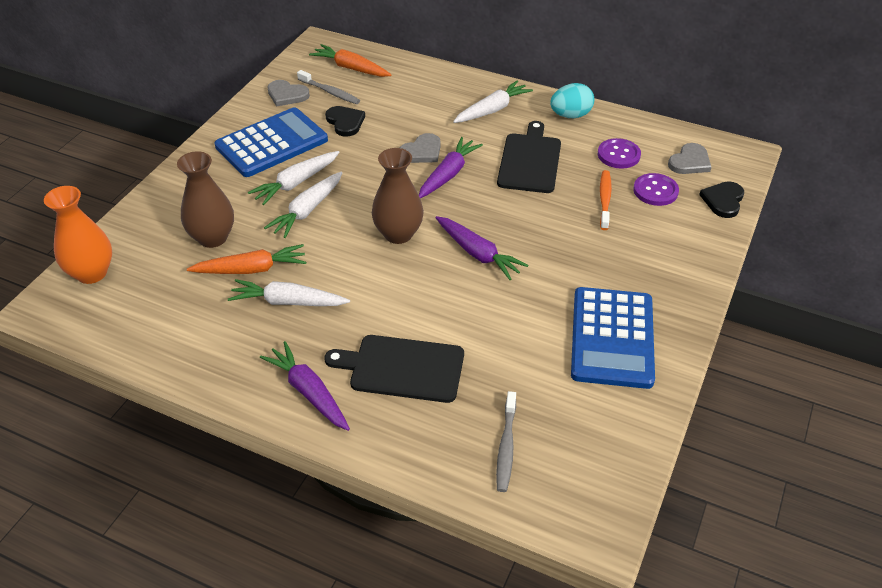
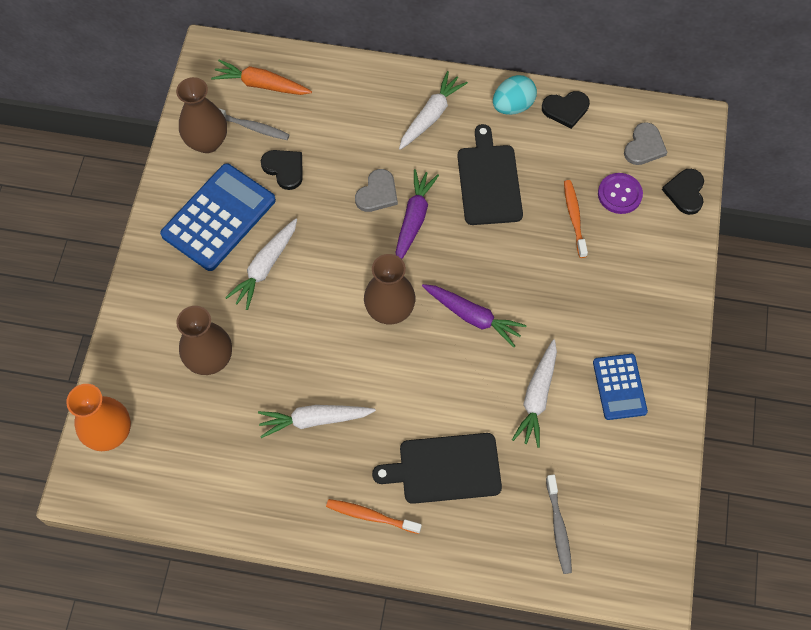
camera: 15 degrees left, 20 degrees up
(251, 269) = (264, 389): orange carrot -> none
(287, 95) = (207, 142): grey heart -> brown vase
(307, 210) = (290, 301): white carrot -> white carrot (537, 397)
(309, 392) = (371, 516): purple carrot -> orange toothbrush
(612, 338) = (619, 387): blue calculator -> blue calculator, size x0.59
(618, 155) = (573, 152): purple button -> none
(620, 125) = (566, 109): none -> black heart

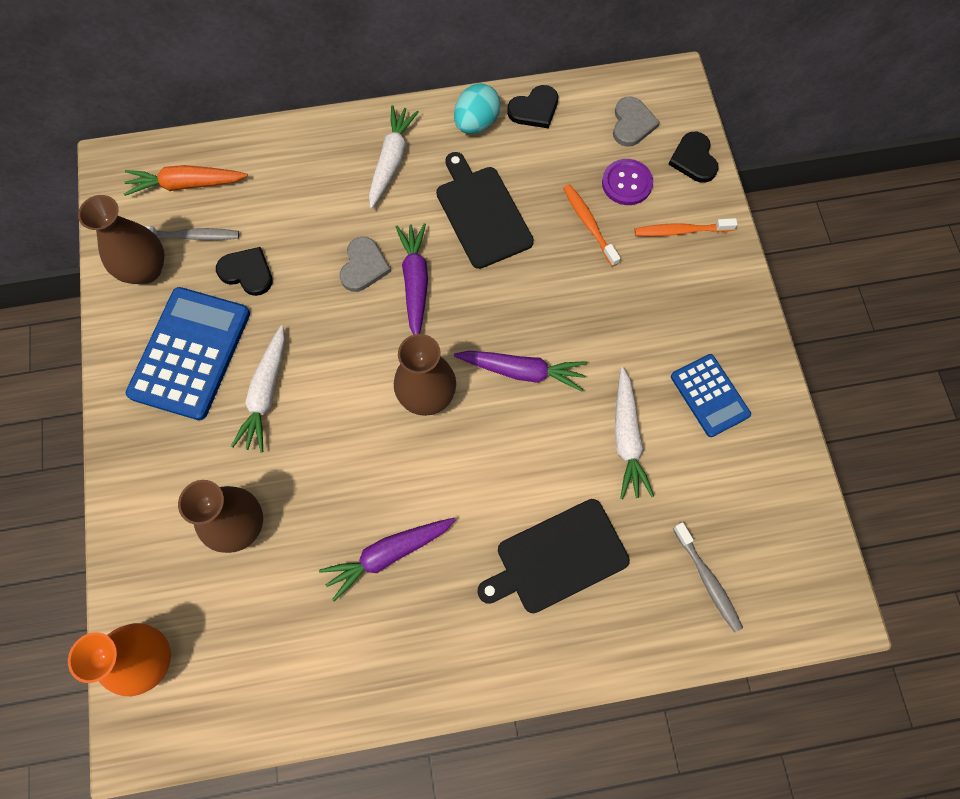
camera: 20 degrees left, 5 degrees up
(314, 420) = (388, 554): white carrot -> purple carrot
(371, 516) = (495, 645): orange toothbrush -> orange toothbrush (681, 231)

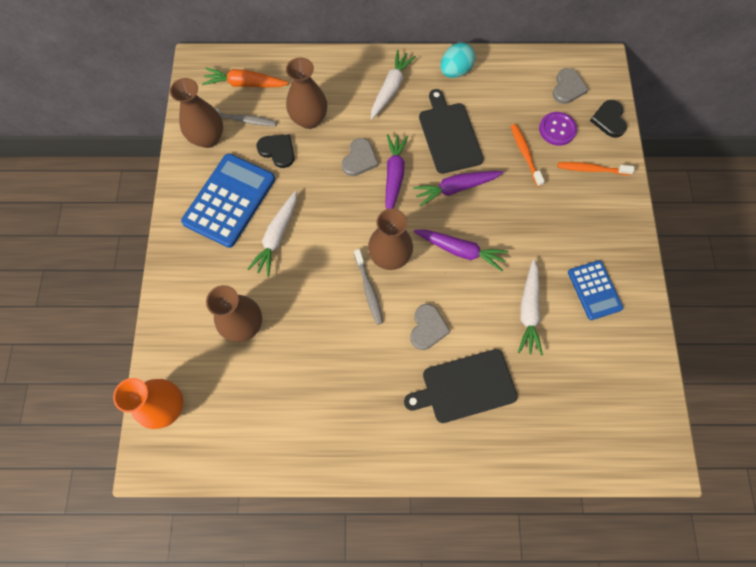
camera: 10 degrees right, 0 degrees up
(284, 221) = (309, 119): none -> brown vase
(388, 554) = (344, 363): purple carrot -> purple carrot (456, 188)
(494, 486) = (427, 328): none -> grey heart
(534, 109) = (498, 67): black heart -> none
(707, 579) = (572, 421): grey toothbrush -> grey toothbrush (368, 289)

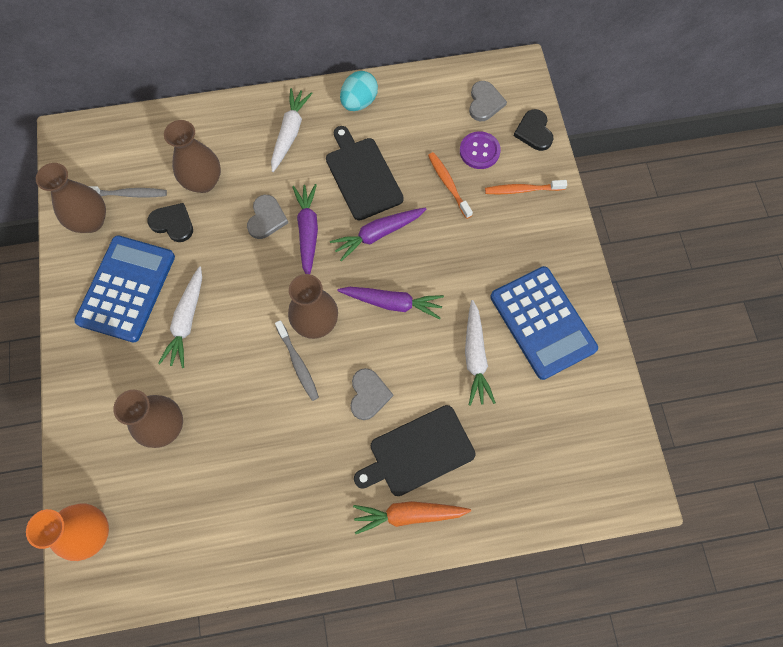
camera: 10 degrees left, 0 degrees up
(245, 84) = (124, 152): orange carrot -> orange carrot (408, 515)
(594, 290) = (542, 322): blue calculator -> blue calculator, size x1.69

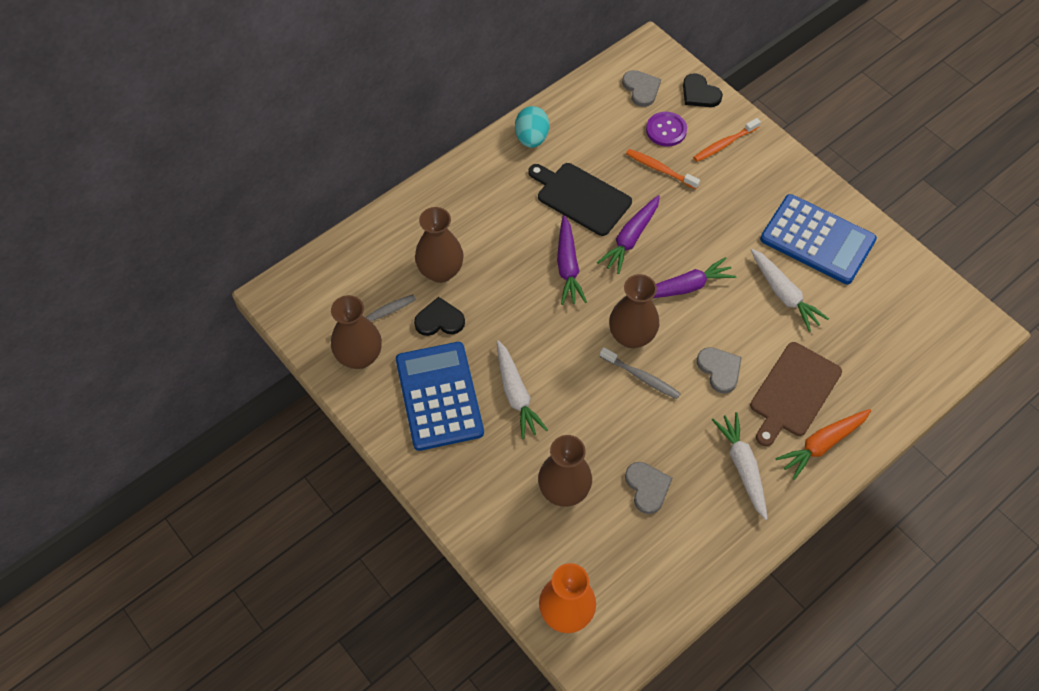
camera: 30 degrees left, 10 degrees down
(266, 218) = (522, 273): grey heart -> grey heart (647, 487)
(290, 133) = (489, 193): white carrot -> white carrot (742, 467)
(308, 231) = (568, 266): purple carrot -> purple carrot turned 150 degrees counterclockwise
(418, 452) = (793, 392): black cutting board -> brown cutting board

